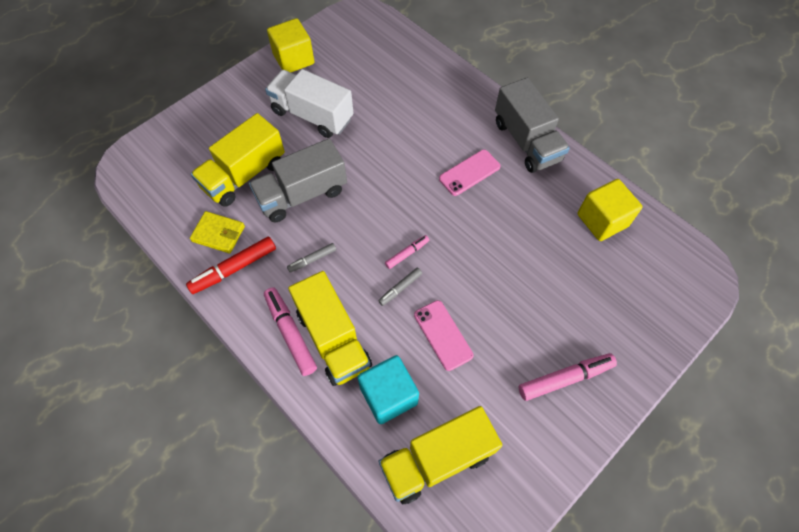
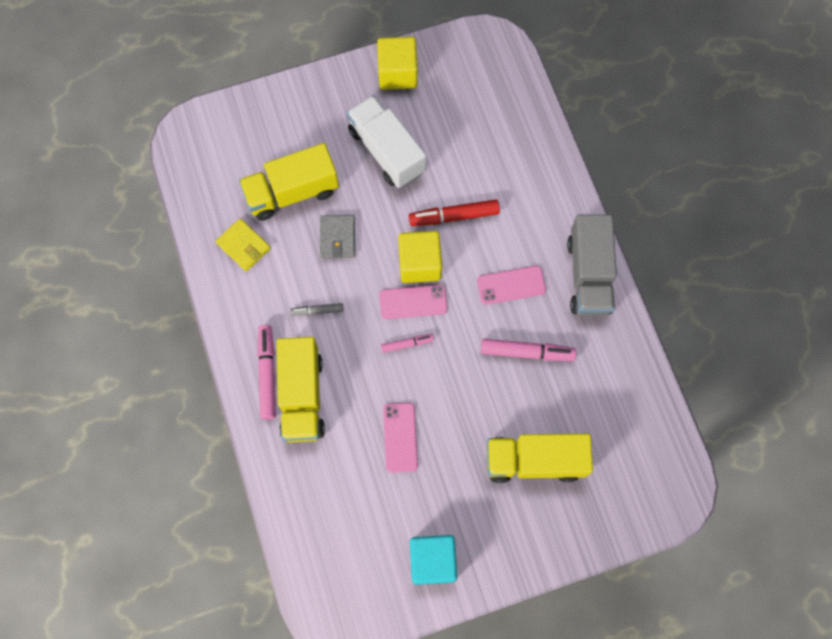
camera: 25 degrees right, 10 degrees up
(234, 269) = (243, 288): red marker -> red marker (454, 216)
(302, 194) = (338, 238): grey truck -> grey wallet
(388, 395) = (326, 469): turquoise cube -> turquoise cube (432, 561)
(394, 218) = (413, 302): none -> pink phone
(400, 288) = (384, 375): grey marker -> none
(437, 459) = (340, 542): yellow truck -> yellow truck (534, 461)
(565, 378) = (488, 527): pink marker -> pink marker (527, 352)
(602, 220) = (614, 394): yellow cube -> yellow cube (420, 264)

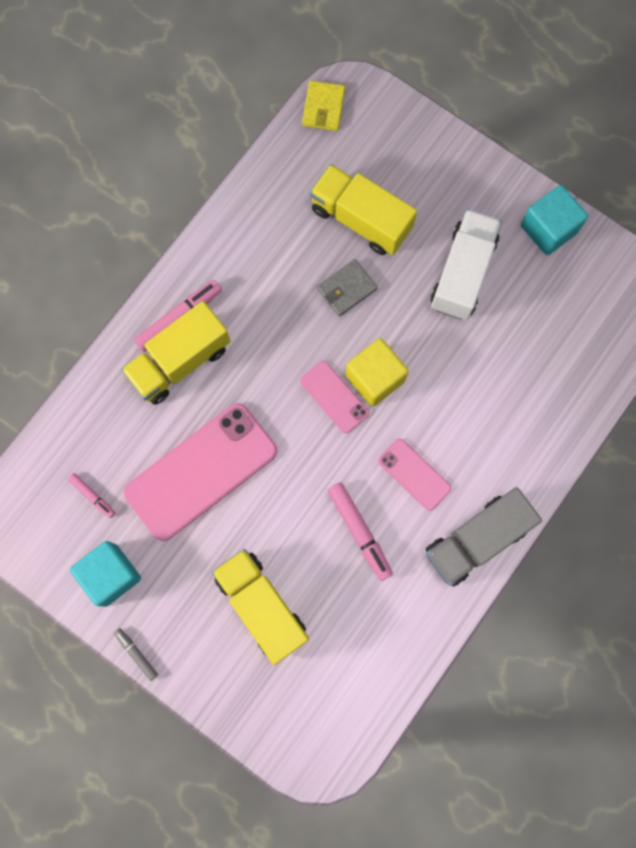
camera: 55 degrees right, 5 degrees up
(244, 246) = (280, 214): yellow wallet -> yellow wallet (323, 107)
(317, 311) = (266, 319): grey marker -> grey marker (136, 654)
(397, 73) = (548, 229): yellow cube -> turquoise cube
(400, 437) = (201, 472): pink phone -> pink phone, size x2.02
(407, 344) = (291, 419): pink marker -> pink marker (92, 496)
(454, 216) = (443, 377): red marker -> none

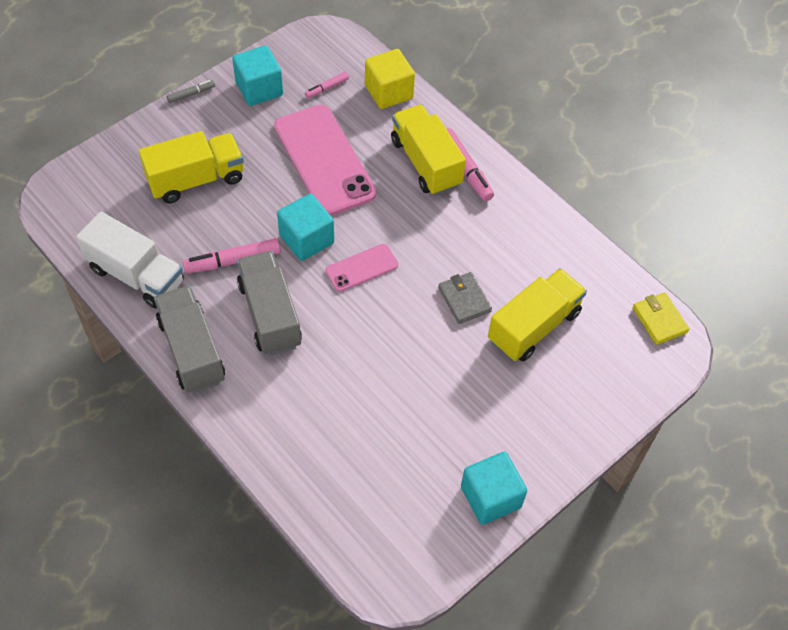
camera: 100 degrees right, 20 degrees down
(312, 462) = (306, 239): none -> turquoise cube
(323, 107) = (659, 320): yellow wallet -> yellow wallet turned 45 degrees clockwise
(375, 378) = (371, 303): yellow cube -> yellow cube (388, 92)
(414, 474) = (270, 314): pink phone -> grey truck
(462, 273) = (458, 402): white truck -> white truck (136, 275)

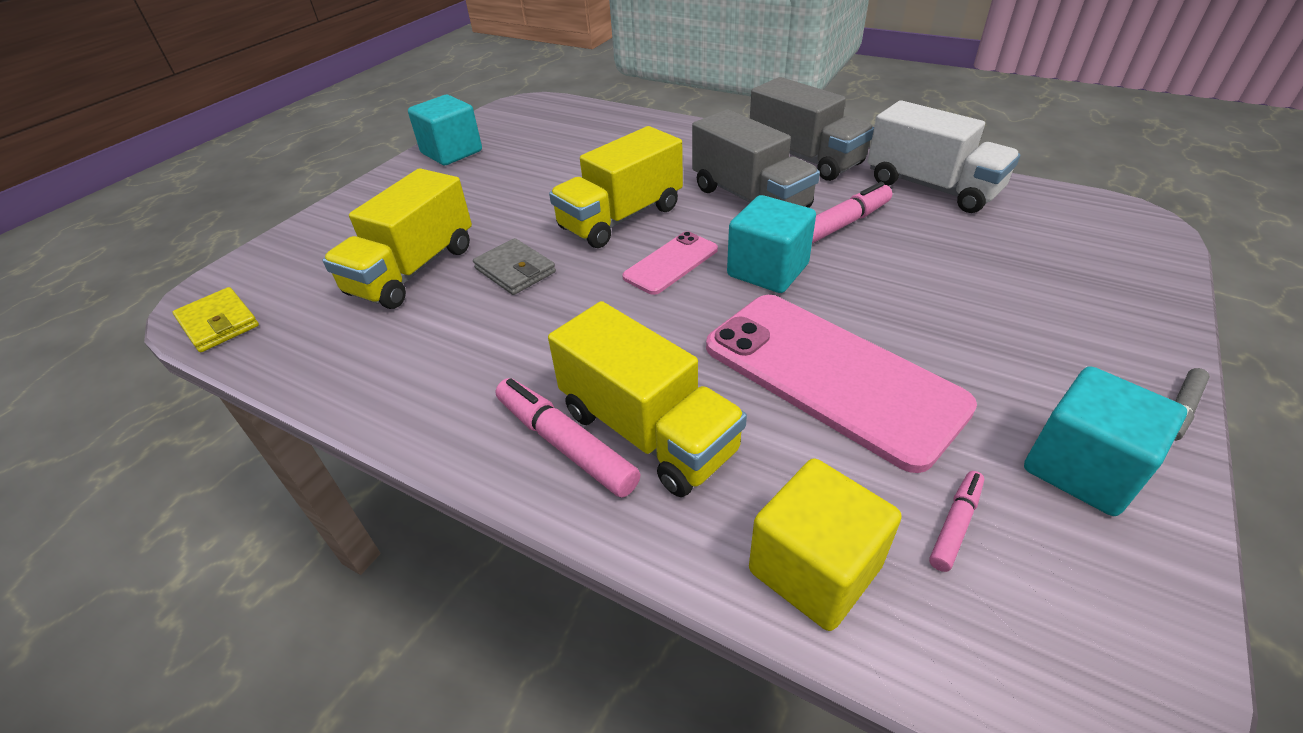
camera: 165 degrees right, 15 degrees down
(136, 275) = (931, 187): white truck -> white truck turned 150 degrees counterclockwise
(196, 179) = (991, 288): yellow truck -> yellow truck (621, 218)

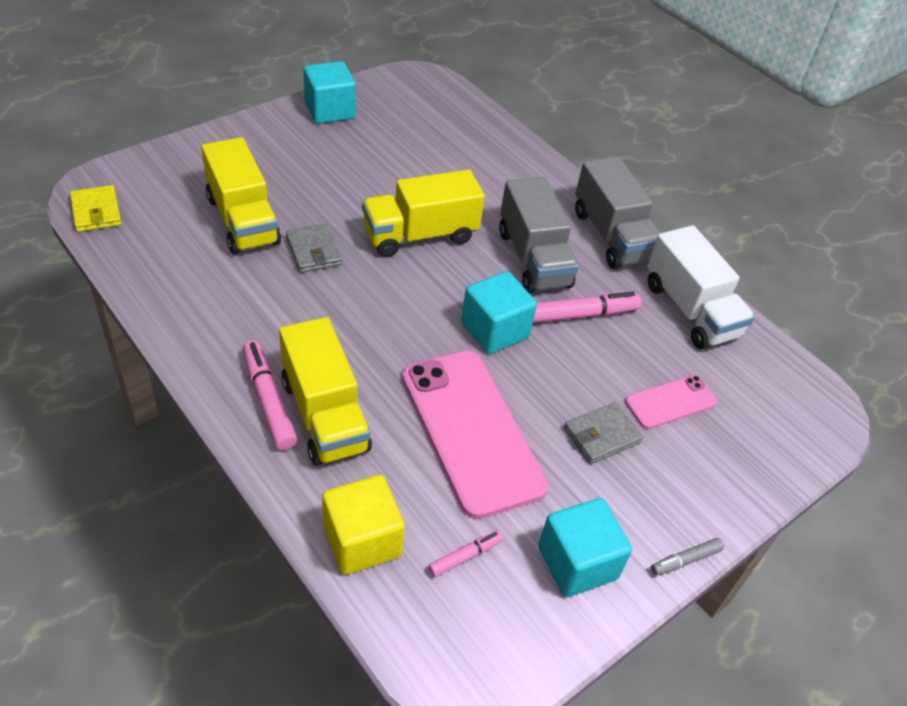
camera: 15 degrees right, 5 degrees up
(413, 270) = (243, 220): yellow truck -> yellow truck turned 75 degrees counterclockwise
(671, 263) = (428, 293): pink phone -> pink phone (671, 402)
(967, 323) = (602, 436): none -> grey wallet

